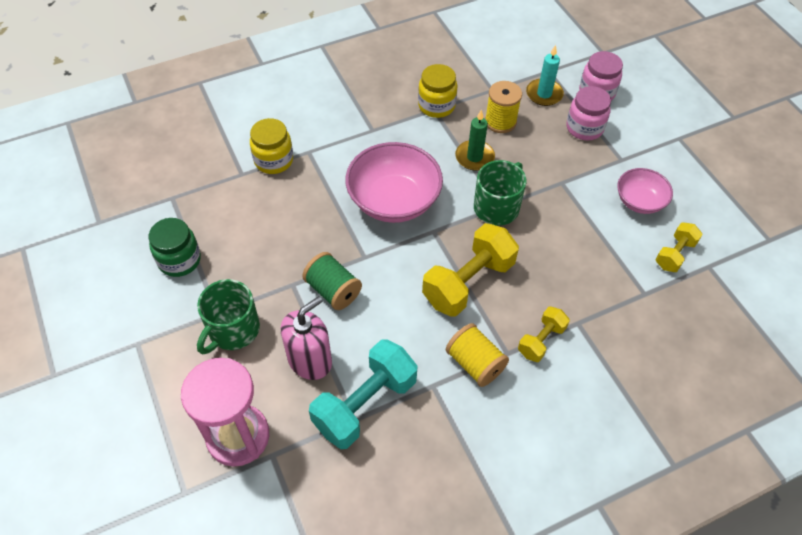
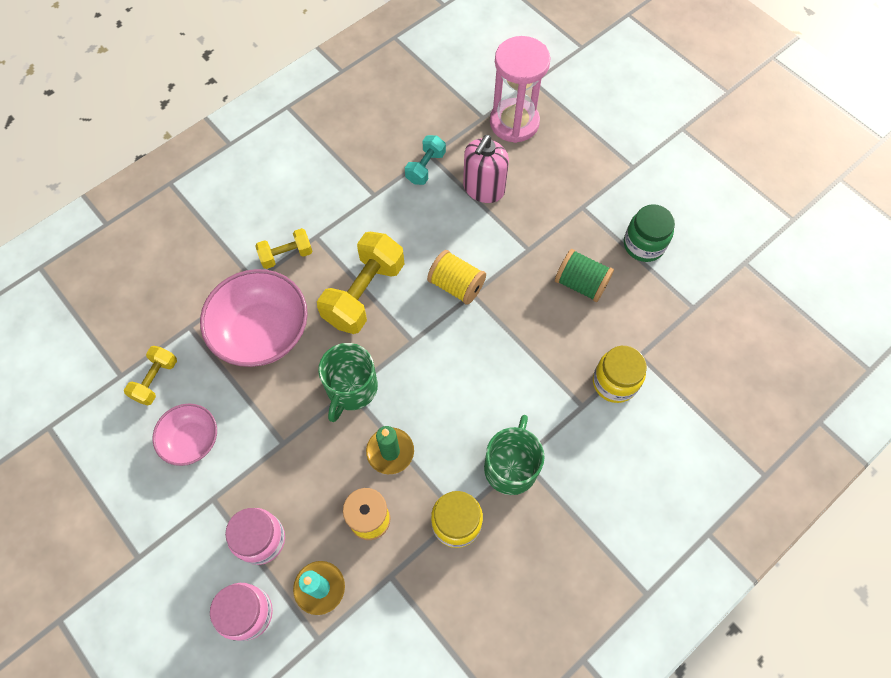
camera: 165 degrees right, 10 degrees up
(233, 330) = (560, 196): green mug -> green mug (511, 466)
(333, 290) = (488, 253): green spool -> green spool (581, 283)
(365, 404) = (425, 167): turquoise dumbbell -> turquoise dumbbell, size x0.55
(394, 201) = (464, 366): pink bowl -> pink bowl (262, 332)
(475, 363) = (342, 221): yellow spool -> yellow spool (456, 285)
(541, 340) = (286, 255): yellow dumbbell -> yellow dumbbell turned 45 degrees clockwise

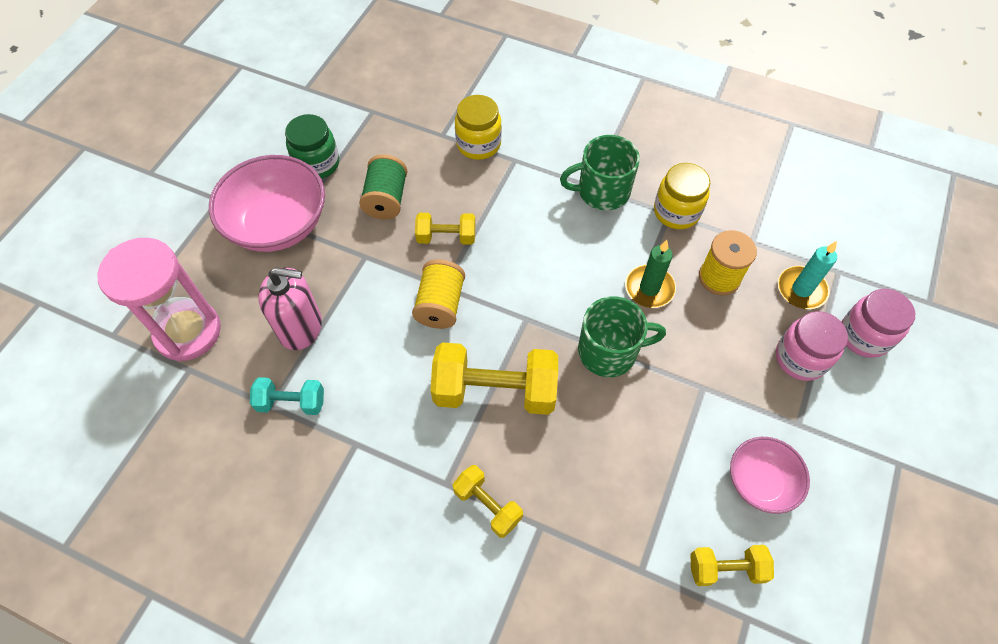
camera: 115 degrees left, 5 degrees down
(262, 332) = (599, 477): pink bowl -> pink bowl (278, 224)
(519, 314) = (446, 237): none -> yellow dumbbell

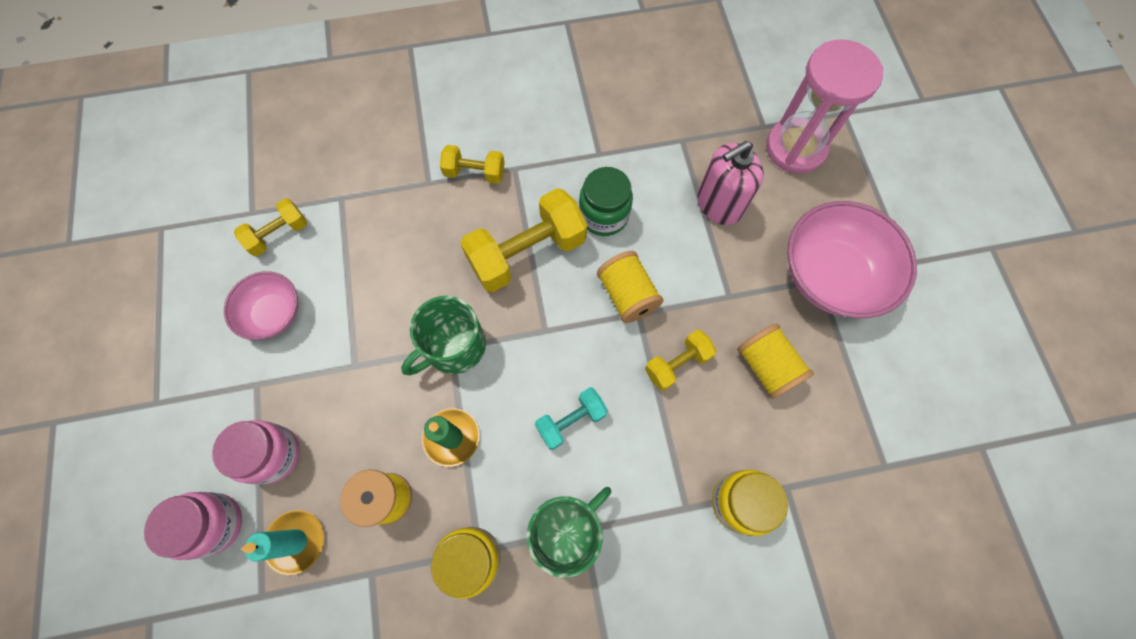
camera: 145 degrees right, 10 degrees up
(291, 402) = (670, 151): turquoise dumbbell -> turquoise dumbbell (571, 421)
(317, 164) = (867, 360): green jar -> green jar (603, 215)
(386, 199) = (766, 366): green spool -> yellow spool

